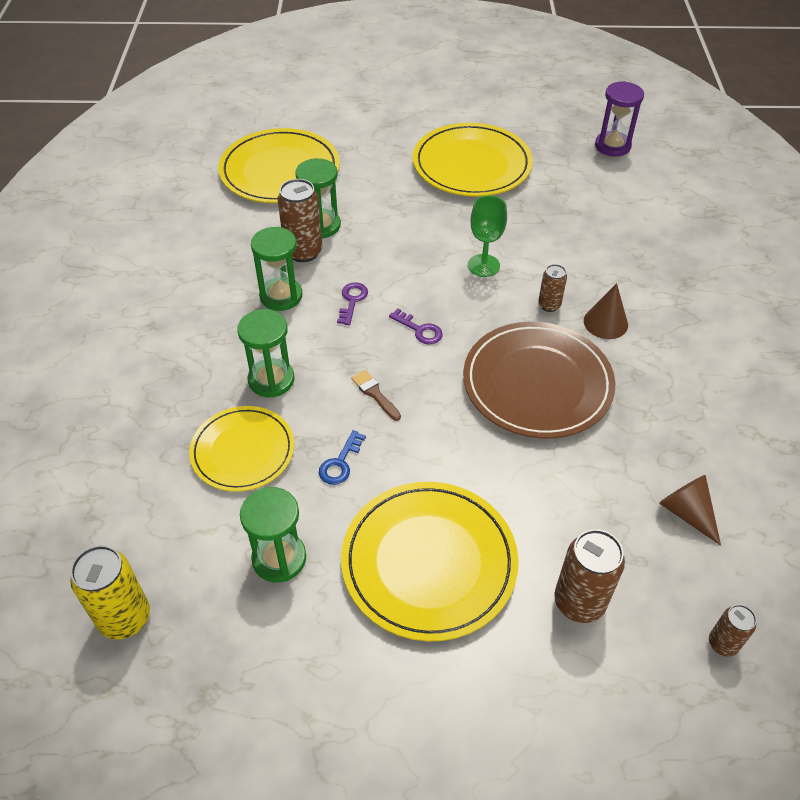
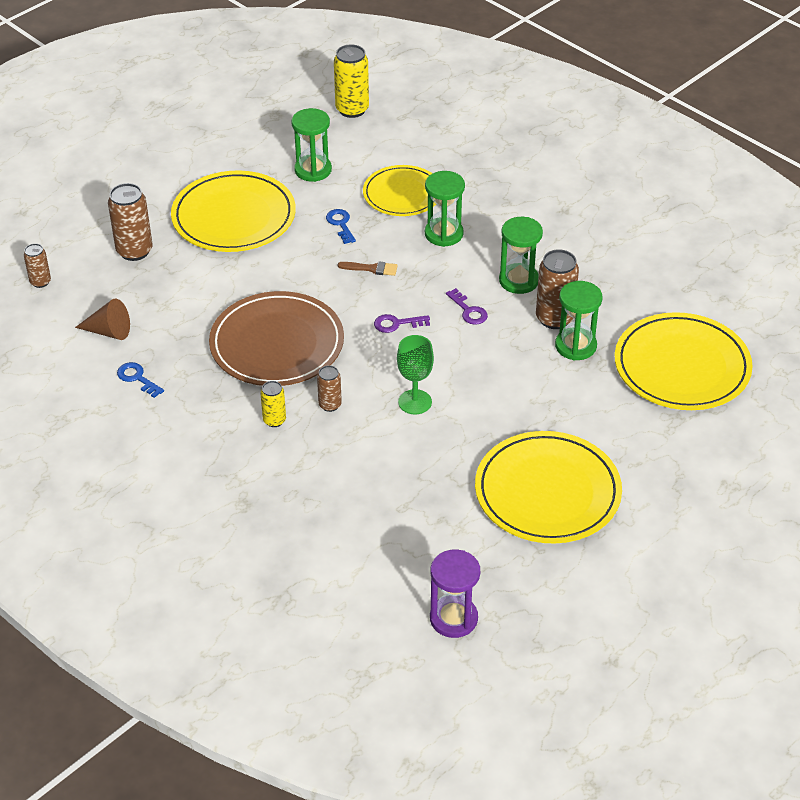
camera: 135 degrees right, 5 degrees down
(605, 322) = (274, 420): brown cone -> yellow can
(695, 440) = (137, 378): none -> blue key

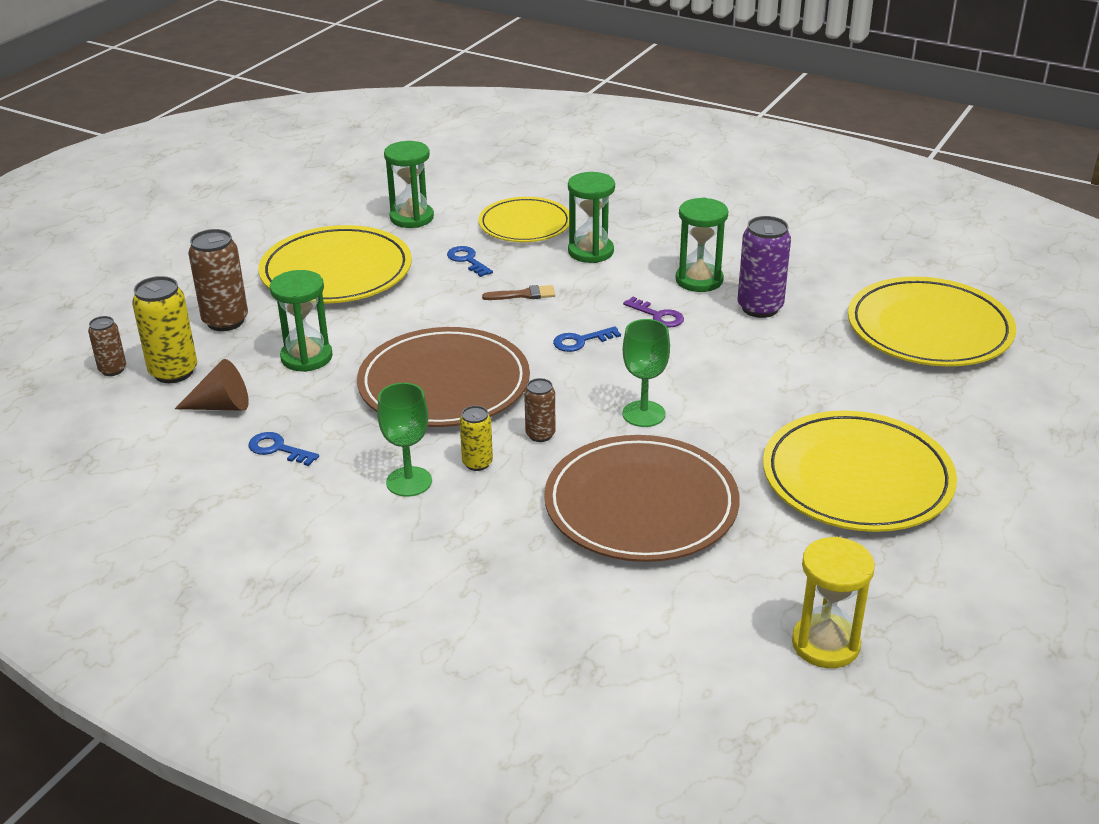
camera: 15 degrees left, 10 degrees down
(220, 426) = (409, 481): none -> green goblet
(352, 109) = (431, 162): yellow can -> yellow can (173, 372)
(377, 481) = (641, 505): none -> brown plate
(397, 324) = (581, 341): purple key -> blue key
(453, 618) = (825, 644): purple hourglass -> yellow hourglass
(554, 318) = (760, 308): brown can -> purple can
(575, 346) = (799, 329): green hourglass -> green hourglass (306, 357)

